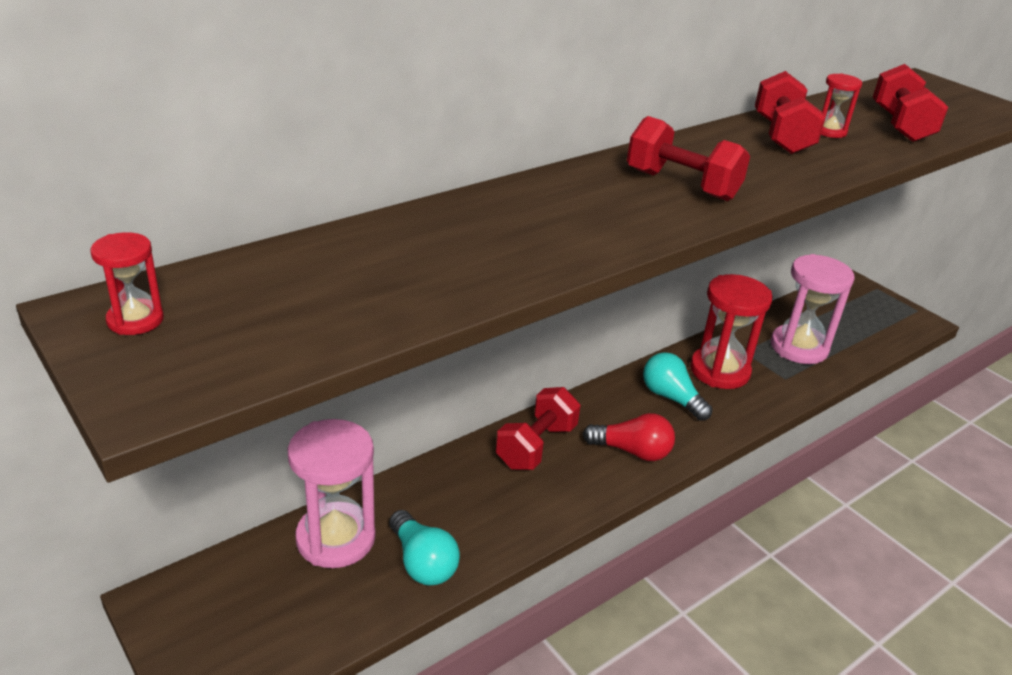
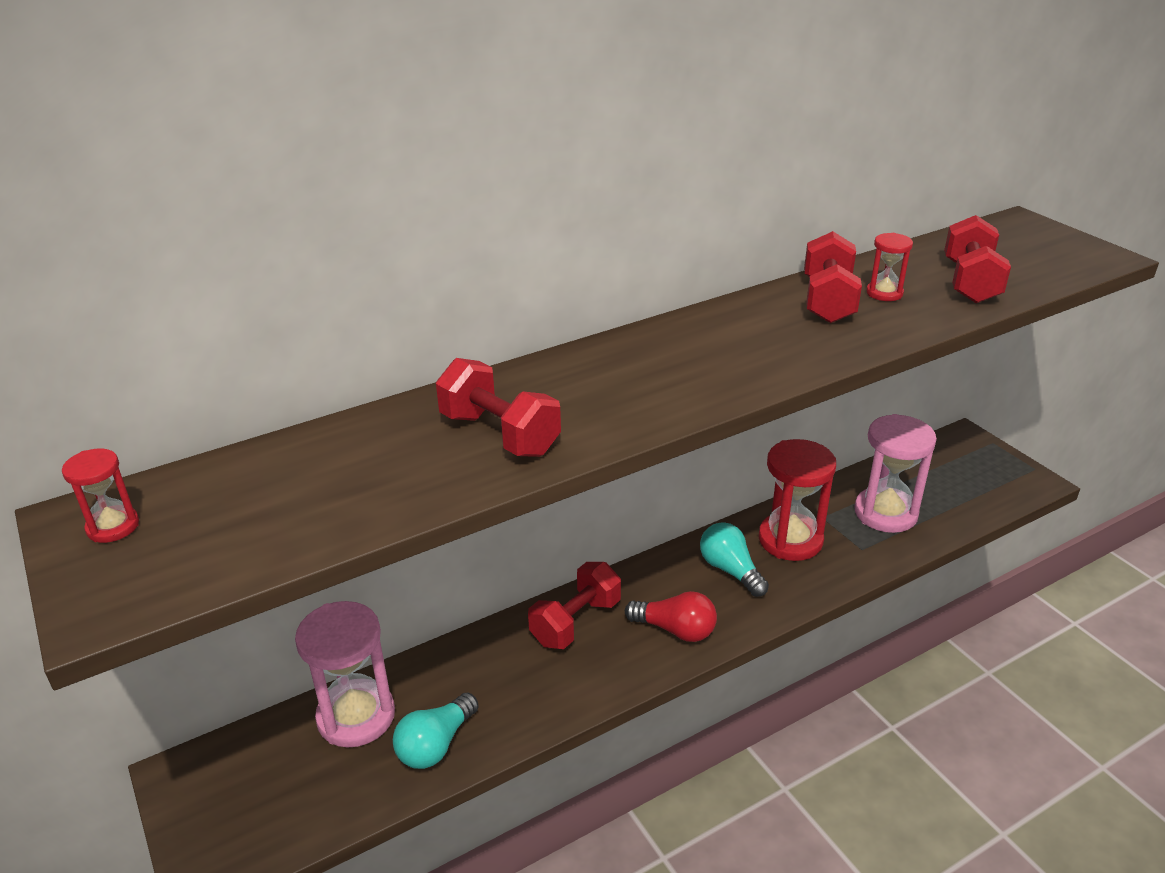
camera: 10 degrees right, 0 degrees up
(422, 562) = (436, 745): turquoise light bulb -> turquoise light bulb turned 60 degrees clockwise
(681, 185) = (694, 365): red dumbbell -> red dumbbell (499, 434)

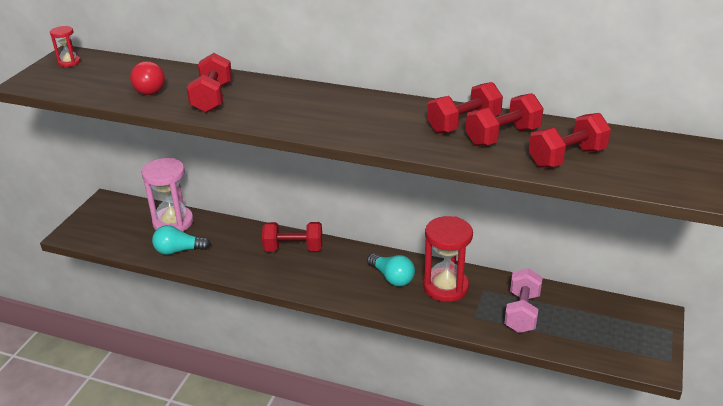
camera: 50 degrees right, 0 degrees up
(675, 630) = (324, 281): red light bulb -> red light bulb (149, 88)
(730, 570) = (392, 277): turquoise light bulb -> turquoise light bulb turned 120 degrees clockwise
(884, 293) = (502, 136): red hourglass -> red dumbbell
(885, 513) = (521, 312): pink hourglass -> pink dumbbell

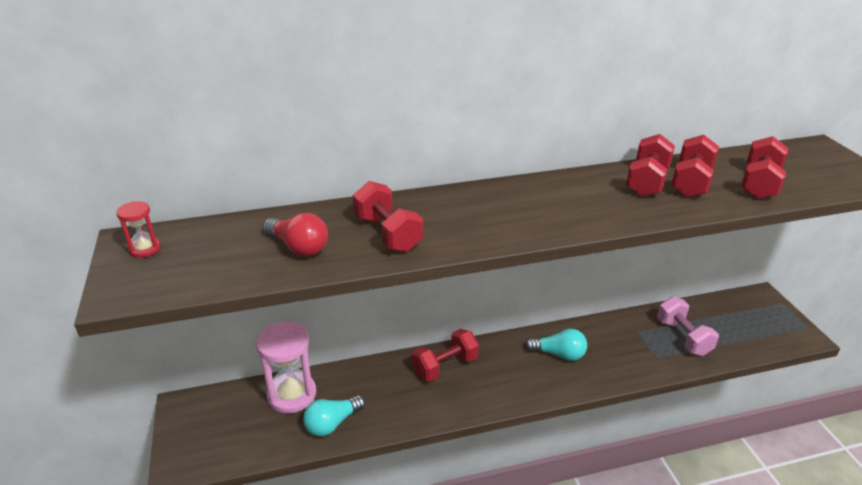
camera: 35 degrees left, 0 degrees up
(445, 287) = (607, 342): red hourglass -> none

